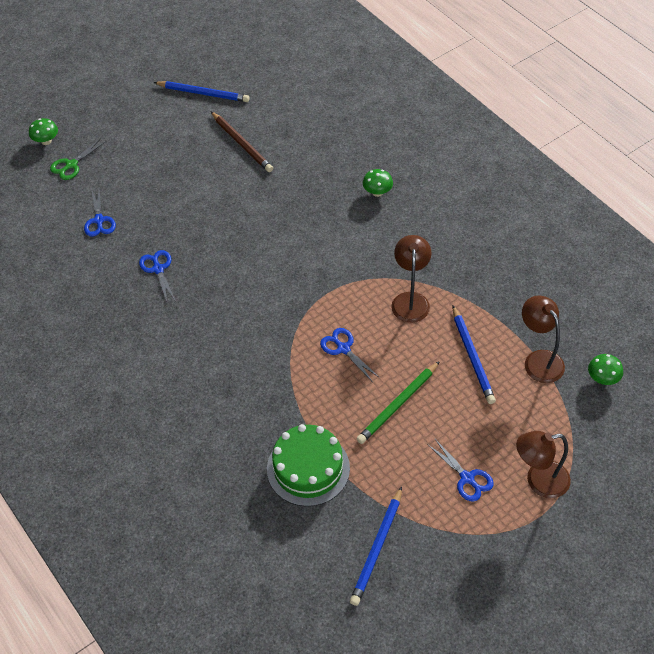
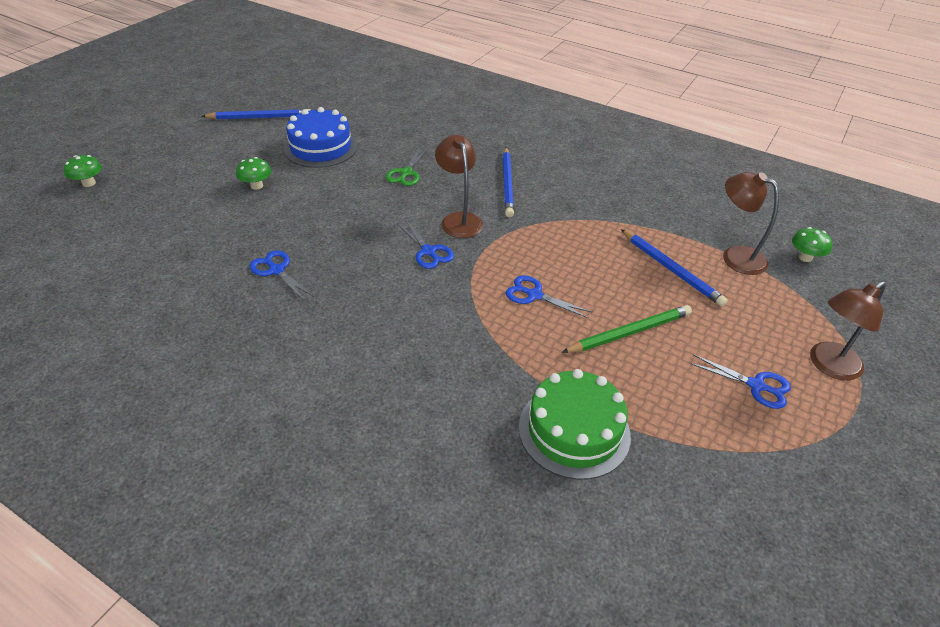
camera: 25 degrees left, 10 degrees down
(71, 165) = (128, 198): green scissors -> green scissors (406, 173)
(99, 220) = (182, 240): blue scissors -> blue scissors (428, 251)
(241, 144) = (320, 147): brown pencil -> blue cake
(377, 192) = (482, 159): green mushroom -> green mushroom (256, 186)
(377, 548) = (717, 498): blue pencil -> blue pencil (507, 184)
(398, 404) = (629, 333): green pencil -> green pencil turned 135 degrees counterclockwise
(410, 300) = (574, 236): brown lamp -> brown lamp (459, 220)

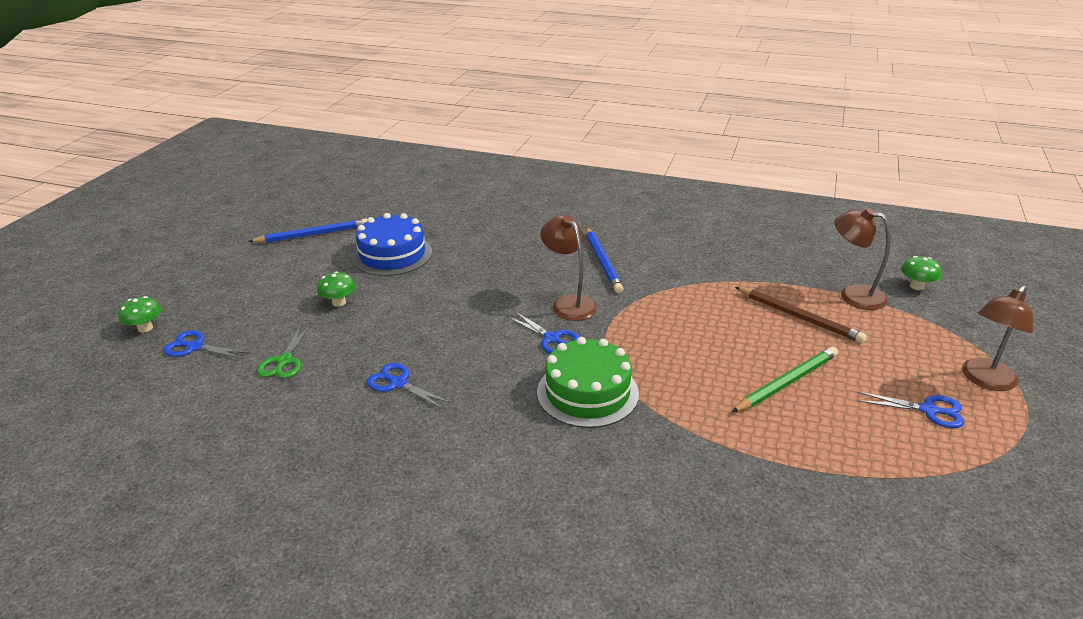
camera: 10 degrees left, 10 degrees down
(406, 173) = (494, 266): green scissors -> green scissors (284, 361)
(534, 295) = (678, 363): blue scissors -> blue scissors (195, 347)
(574, 431) = (777, 485): green cake -> green cake (587, 392)
(671, 269) = (798, 317): blue pencil -> brown pencil

